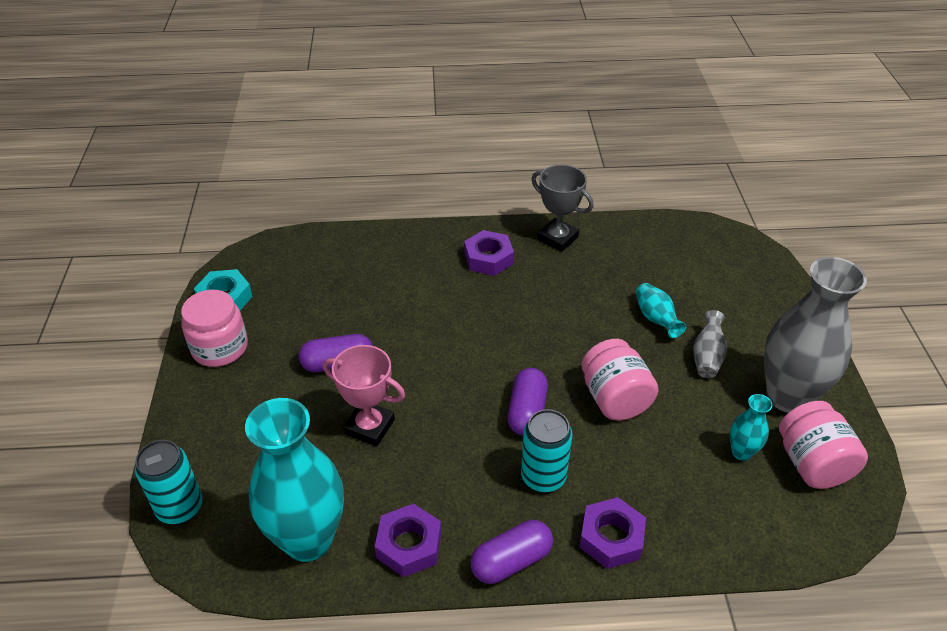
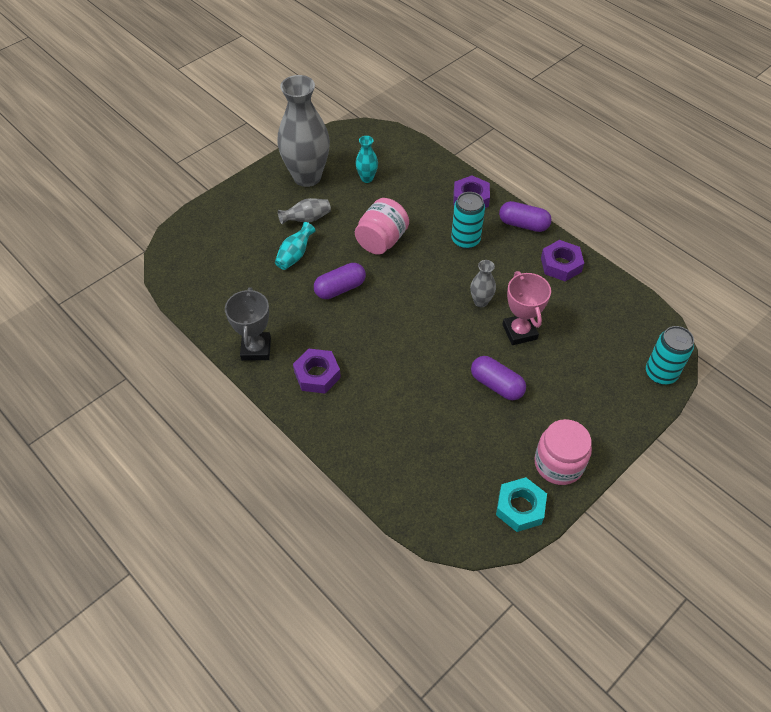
camera: 130 degrees left, 10 degrees up
(308, 539) = (606, 304): turquoise vase -> none
(441, 423) = (480, 302): none -> grey vase
(527, 411) = (431, 271): purple capsule -> purple capsule (340, 288)
(812, 463) = (347, 153): pink jar -> none

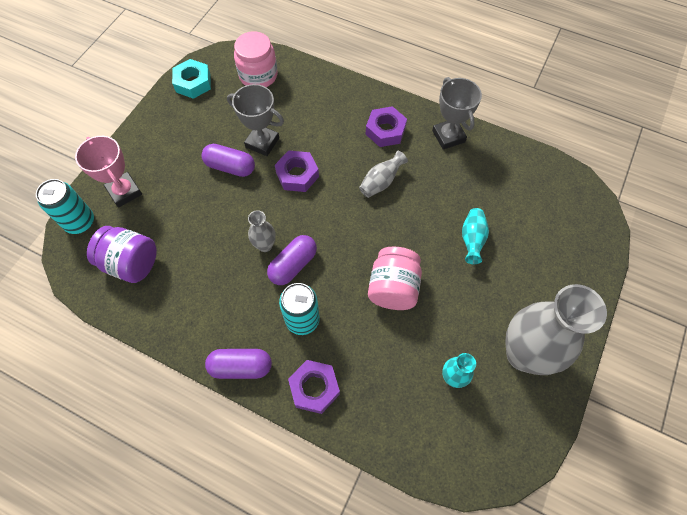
camera: 160 degrees right, 10 degrees up
(307, 219) = (487, 290): grey vase -> grey vase (381, 182)
(340, 288) = (407, 216): purple capsule -> purple capsule (293, 265)
(455, 402) = (262, 142): none -> grey trophy
(519, 332) = (219, 224): pink trophy -> pink trophy (124, 192)
(558, 464) = (168, 120): pink jar -> pink jar (258, 75)
(561, 265) = (188, 320): purple nut -> purple nut (297, 175)
(609, 322) = (131, 263): none -> purple jar

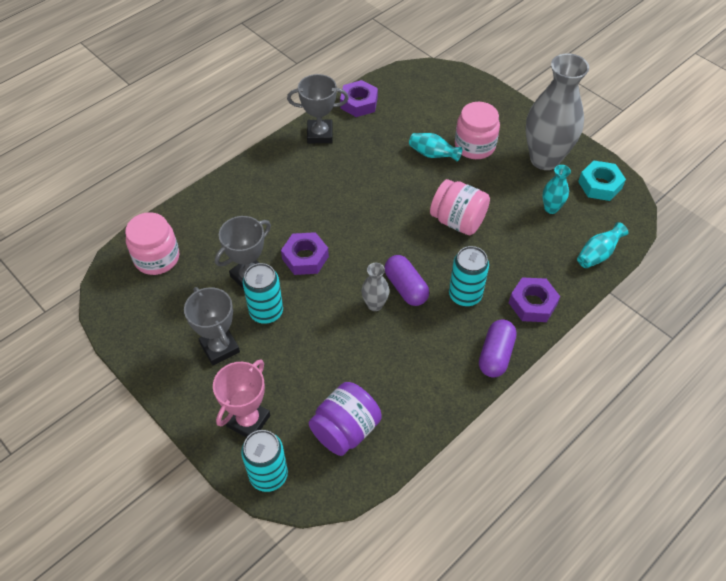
camera: 70 degrees left, 10 degrees down
(124, 192) = (248, 421): pink trophy -> pink trophy turned 45 degrees counterclockwise
(186, 148) = (220, 348): none -> grey trophy
(193, 83) = (129, 321): turquoise nut -> turquoise nut (600, 185)
(230, 167) = (266, 312): purple capsule -> turquoise can
(381, 182) = (345, 196): grey vase -> none
(385, 131) = (289, 176): purple nut -> purple nut (359, 103)
(407, 444) = (598, 254): none -> turquoise vase
(505, 276) = (474, 146): none -> pink jar

